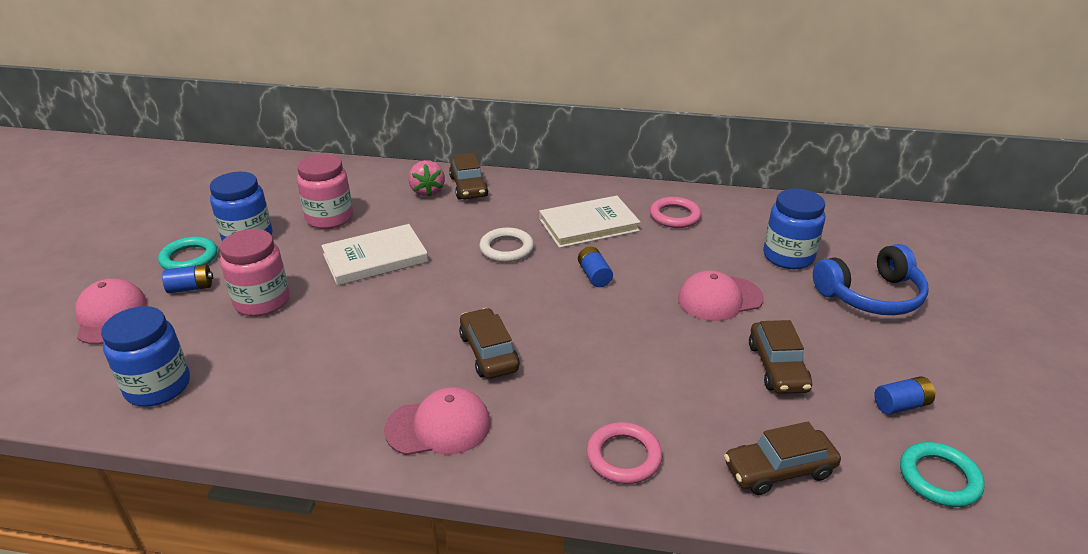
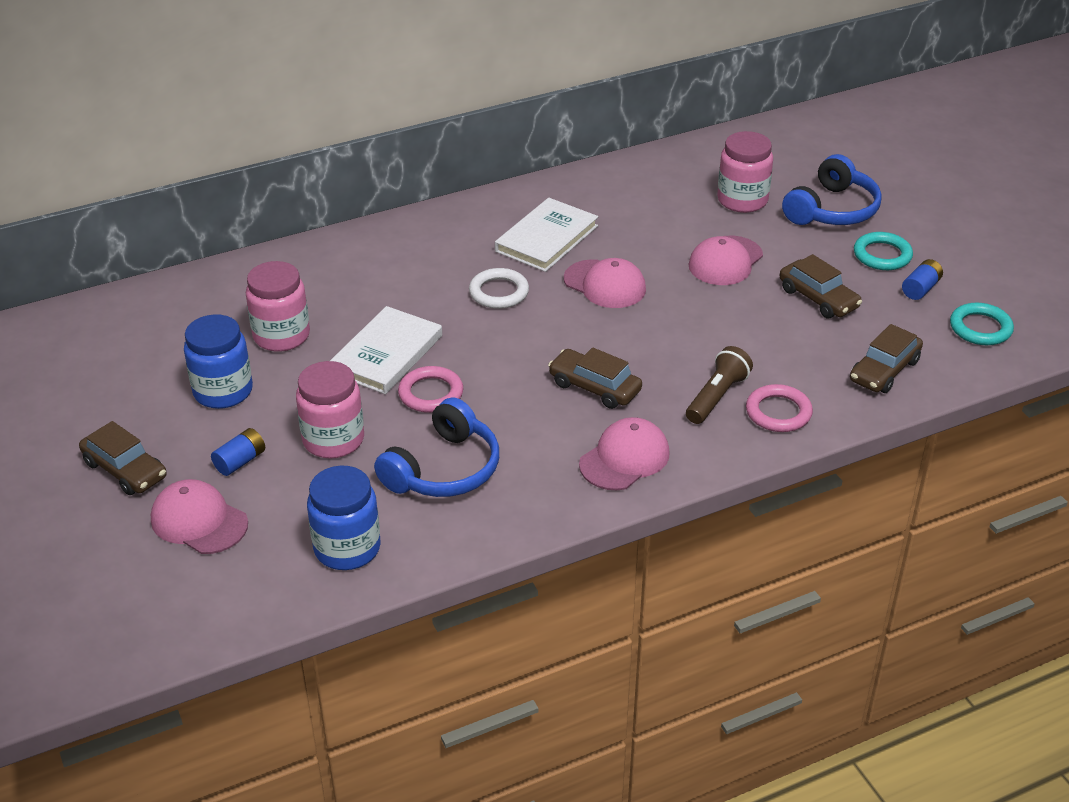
camera: 35 degrees left, 5 degrees up
(189, 258) = (191, 437): turquoise ring -> turquoise ring (882, 255)
(299, 361) = (444, 469): none -> blue headphones
(427, 191) = (345, 267): pink strawberry -> none
(468, 187) = (382, 245): brown car -> brown car (125, 470)
(582, 412) = (717, 397): none -> brown flashlight
(594, 275) = (605, 284): blue battery -> pink cap
(675, 216) = (612, 198): pink ring -> pink ring (431, 393)
(788, 257) = (742, 200): blue jar -> pink jar

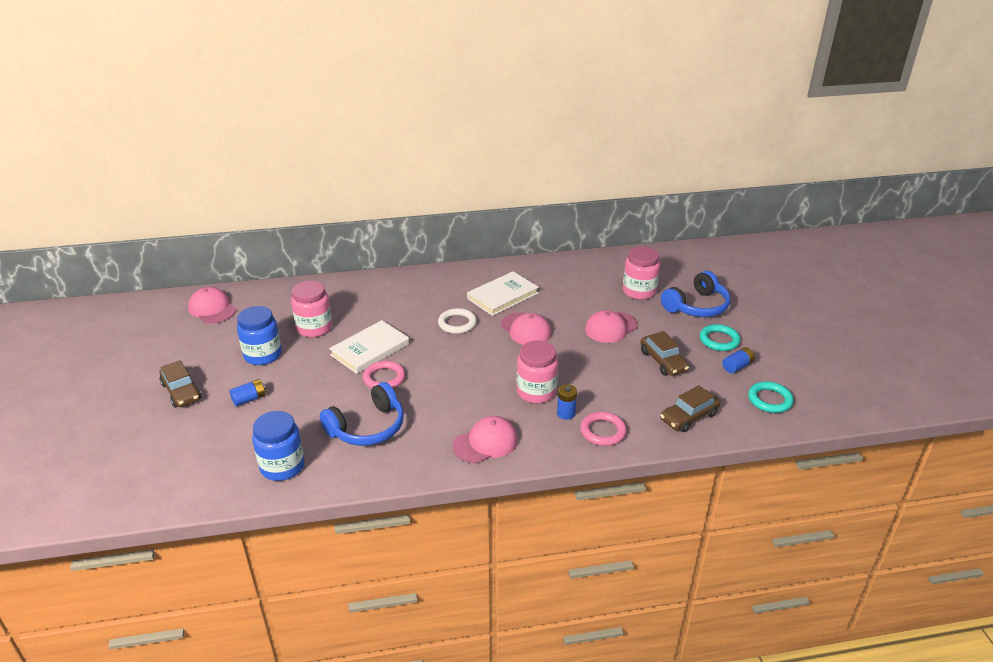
camera: 15 degrees right, 5 degrees down
(199, 521) = (205, 431): pink cap -> pink cap (212, 309)
(333, 440) = (311, 396): pink jar -> pink jar (536, 392)
(595, 387) = (488, 393): brown car -> none
(717, 397) = (566, 413): brown flashlight -> blue battery

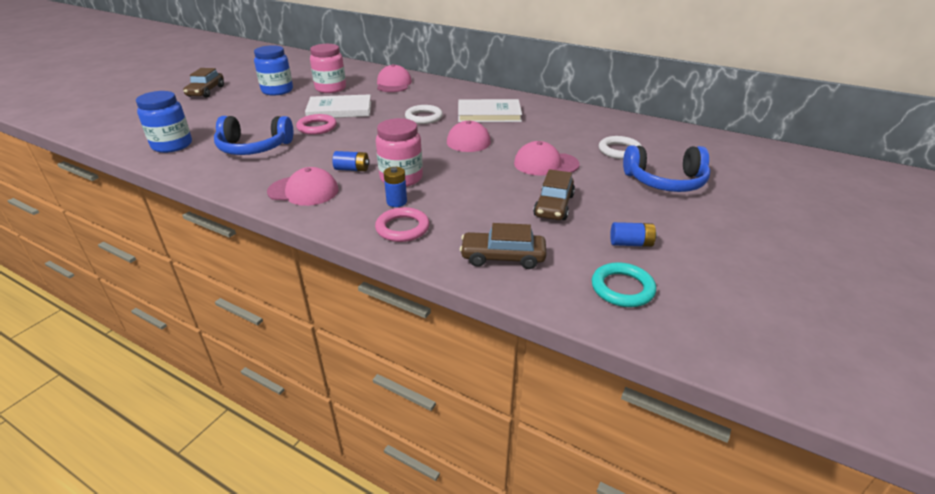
camera: 40 degrees right, 0 degrees up
(212, 309) = (297, 62): pink cap -> pink cap (393, 84)
(249, 399) = (227, 107): blue battery -> blue battery (352, 169)
(639, 291) = (619, 151): pink jar -> white ring
(719, 340) = (646, 215): turquoise ring -> none

